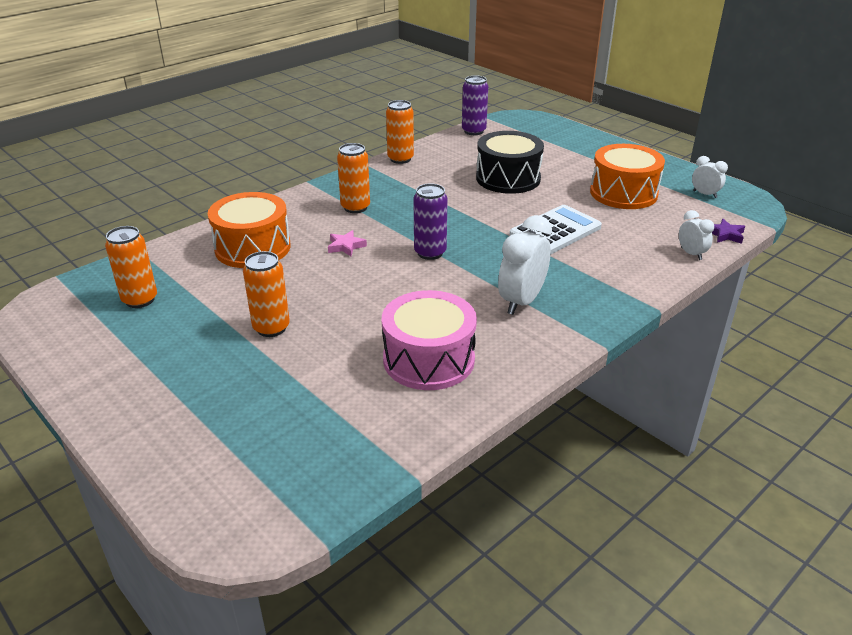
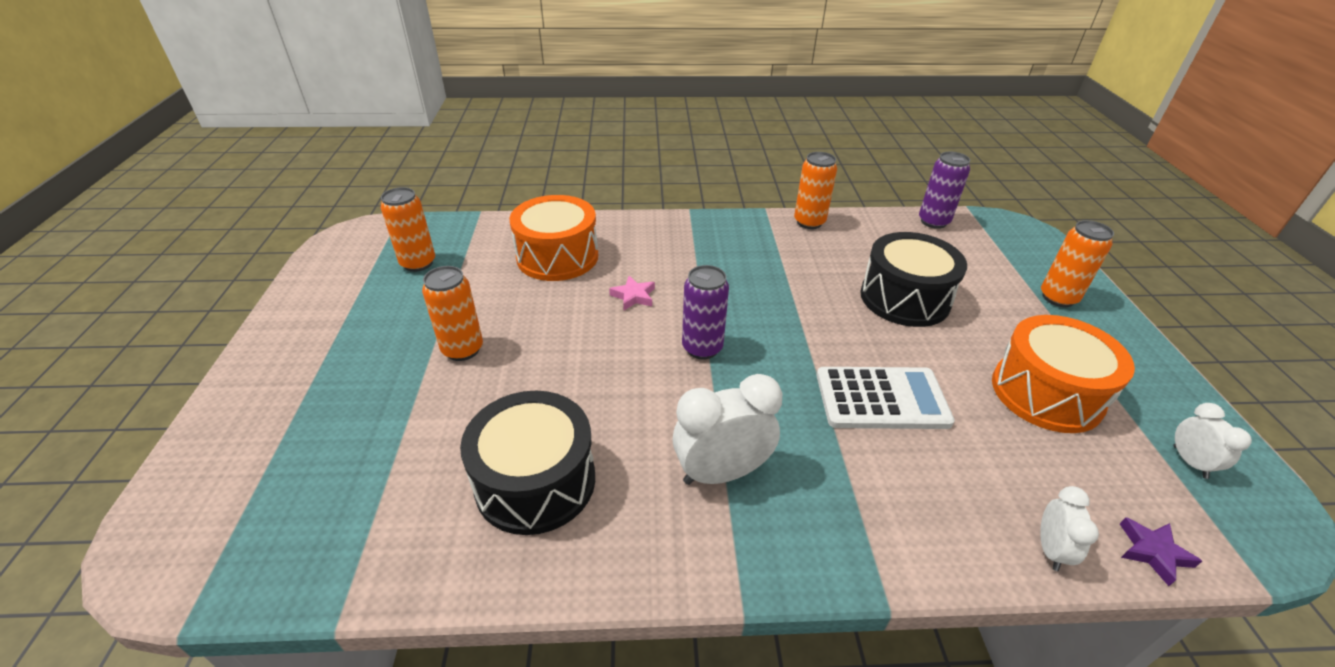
camera: 40 degrees right, 5 degrees up
(355, 207) = (696, 257): orange can -> orange can (1058, 298)
(428, 359) = (535, 481): pink drum -> black drum

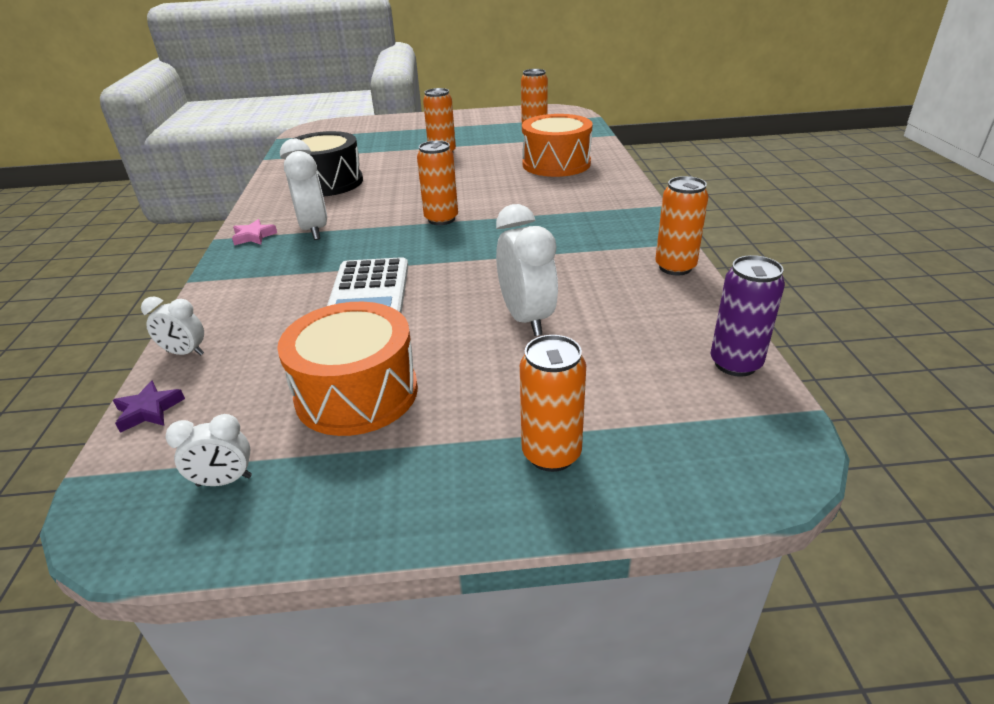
camera: 90 degrees right, 5 degrees down
(633, 296) = (507, 192): pink star -> pink star (254, 236)
(702, 348) = (441, 219): purple can -> orange can
(904, 298) = (526, 319): black drum -> white clock

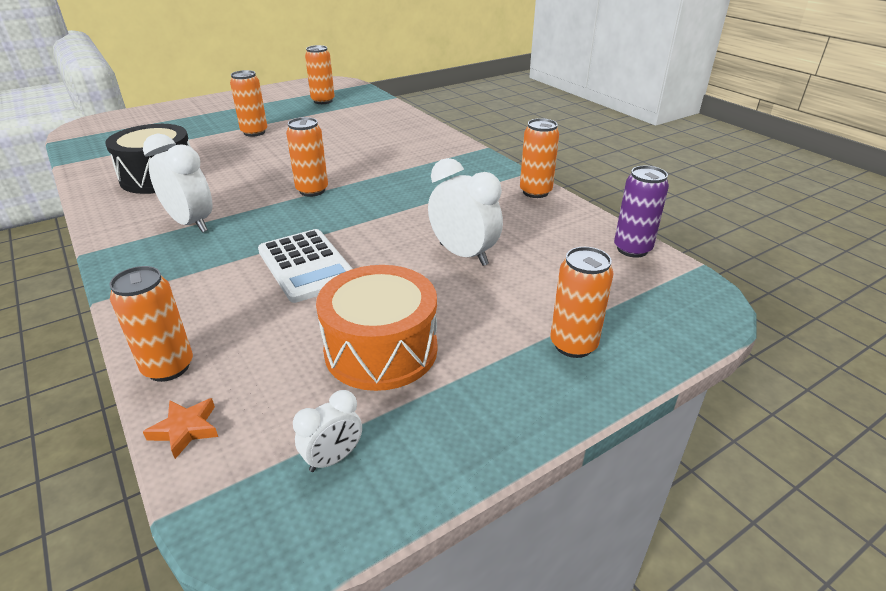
camera: 30 degrees left, 0 degrees up
(149, 410) = (186, 429): purple star -> orange star
(185, 353) = (168, 367): white clock -> orange can
(254, 236) = (127, 242): pink star -> none
(556, 164) = (370, 127): orange drum -> none

